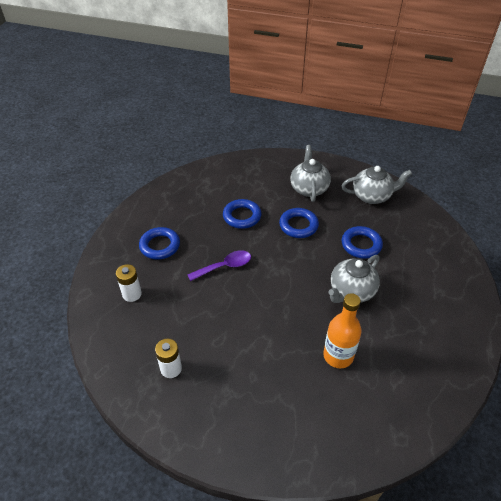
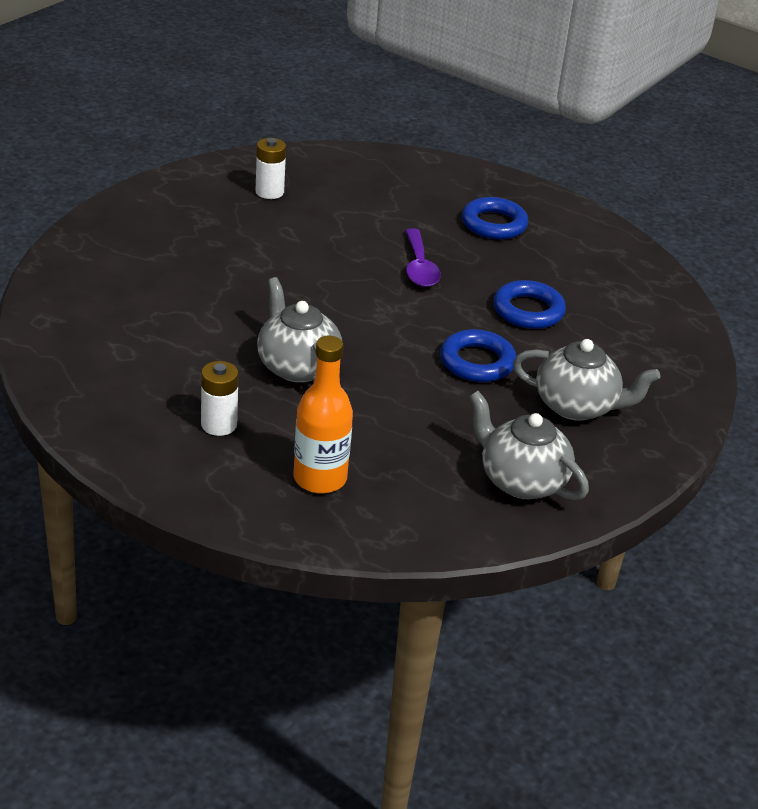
camera: 105 degrees right, 10 degrees down
(132, 294) = (409, 188): white battery -> white battery (219, 425)
(338, 356) = (193, 315): orange bottle -> orange bottle (320, 478)
(361, 245) = (393, 415): blue ring -> none
(372, 196) = (521, 480): grey teapot -> grey teapot turned 120 degrees clockwise

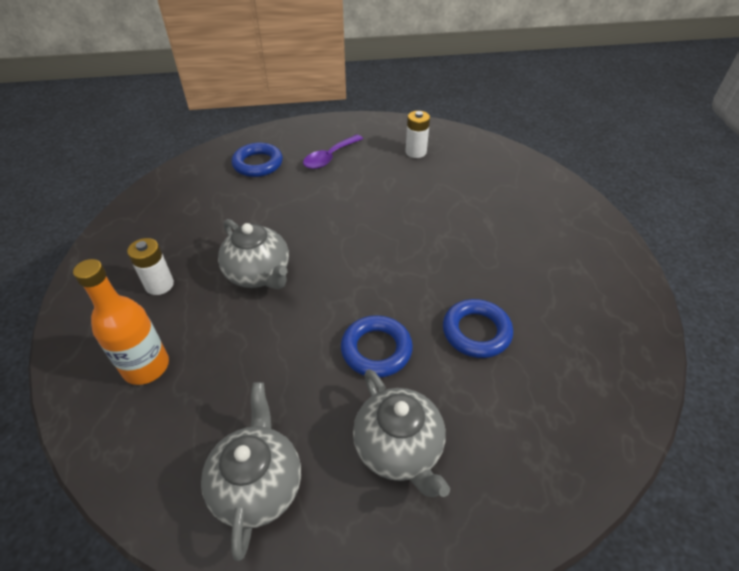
camera: 50 degrees right, 10 degrees up
(297, 366) = (259, 274): grey teapot -> grey teapot turned 120 degrees clockwise
(419, 267) = (440, 249): purple spoon -> purple spoon (330, 157)
(494, 224) = (543, 246): blue ring -> blue ring (258, 164)

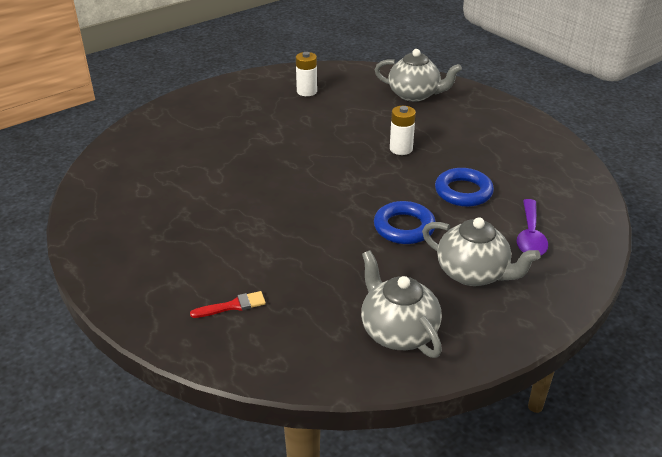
camera: 30 degrees left, 10 degrees down
(146, 366) = (232, 306): orange bottle -> red brush
(159, 285) = (179, 252): white battery -> white battery (401, 149)
(258, 164) = (171, 140): blue ring -> none
(259, 274) = (261, 215): grey teapot -> grey teapot (415, 95)
(330, 157) = (234, 116): purple spoon -> purple spoon (530, 236)

